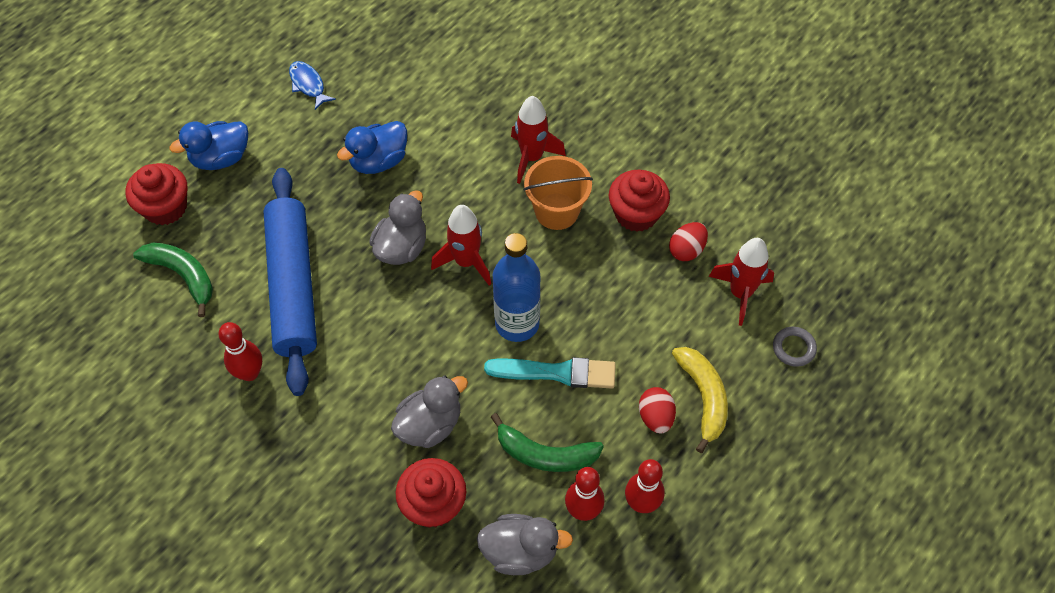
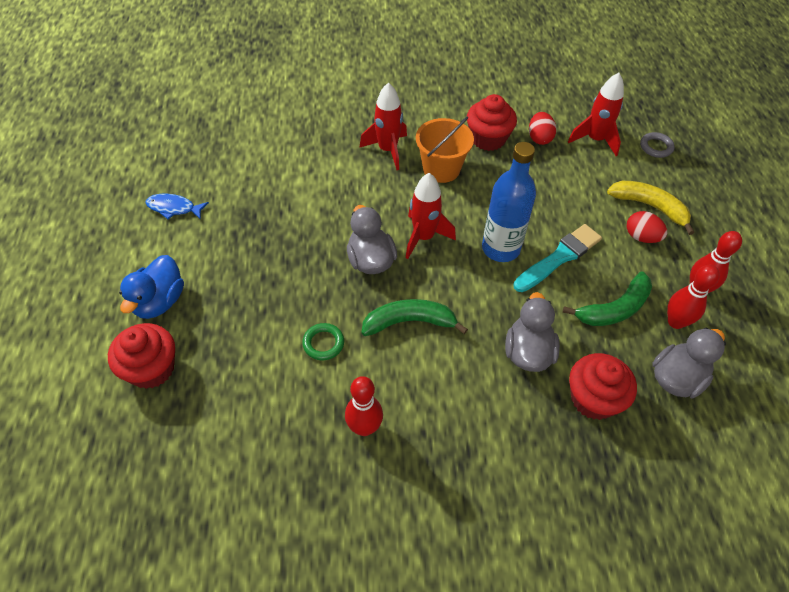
camera: 45 degrees left, 5 degrees down
(183, 275) = (226, 405): green banana -> green banana (409, 322)
(292, 286) = (323, 343): blue rolling pin -> green ring
(379, 161) = (287, 220): blue duck -> none

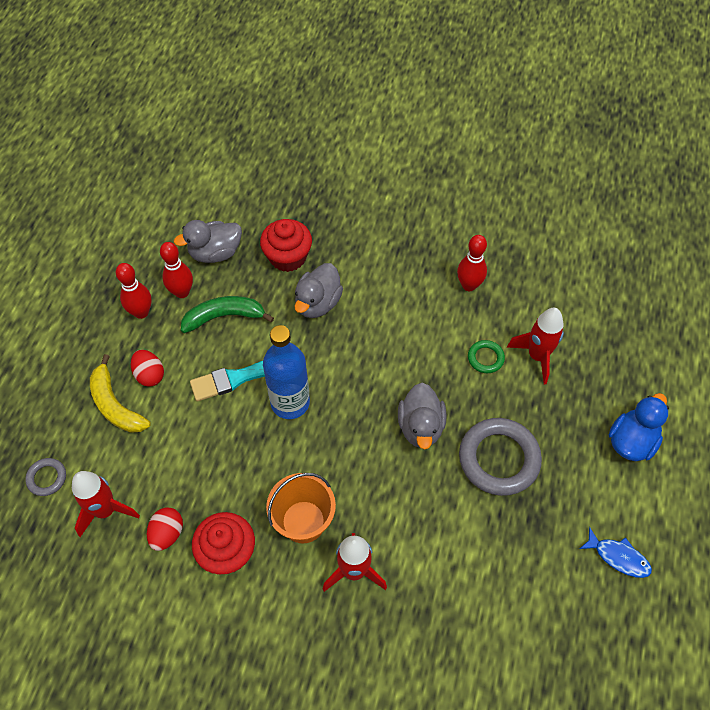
camera: 160 degrees left, 5 degrees up
(151, 368) = (636, 378): red cupcake -> none
(289, 253) = (499, 459): none -> grey ring
(409, 322) = (405, 355): green banana -> none
(423, 237) = (359, 437): red rocket -> red rocket (537, 356)

